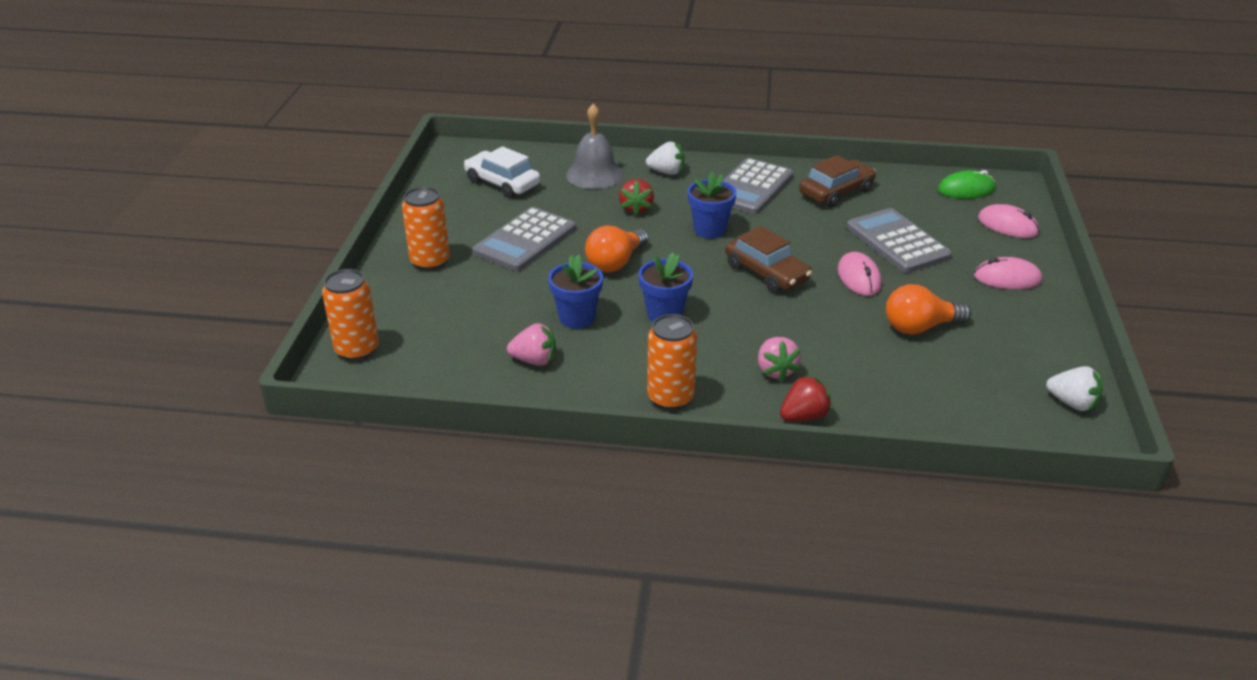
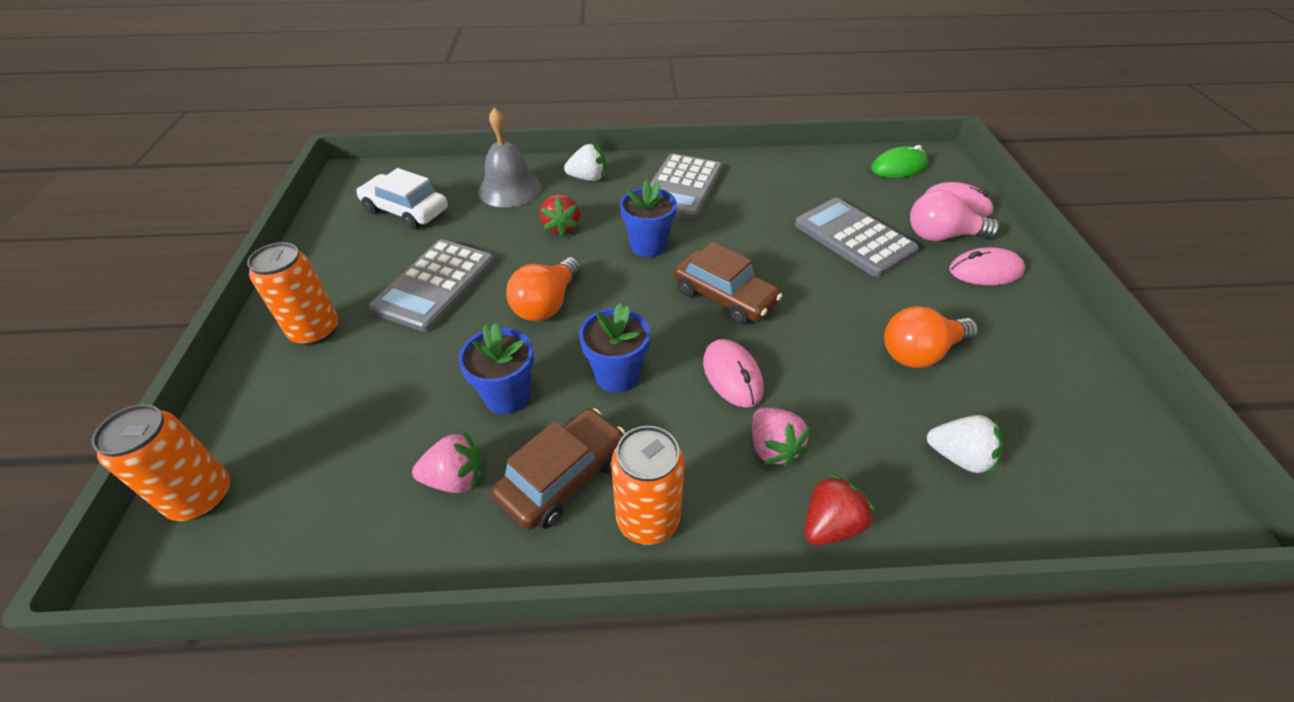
camera: 10 degrees left, 10 degrees up
(836, 192) = (771, 183): brown car -> brown car (563, 477)
(859, 277) = (829, 290): pink mouse -> pink mouse (732, 375)
(980, 248) = (942, 236): none -> pink light bulb
(1072, 403) = (1139, 446): white strawberry -> white strawberry (958, 457)

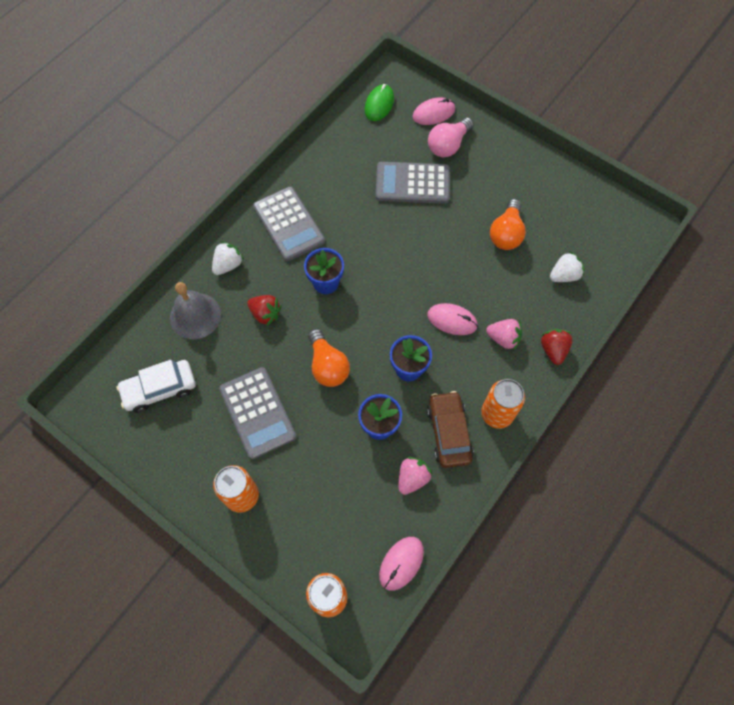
camera: 50 degrees left, 20 degrees up
(724, 296) = (399, 280): brown car -> none
(985, 271) = (486, 154): pink mouse -> pink mouse (401, 563)

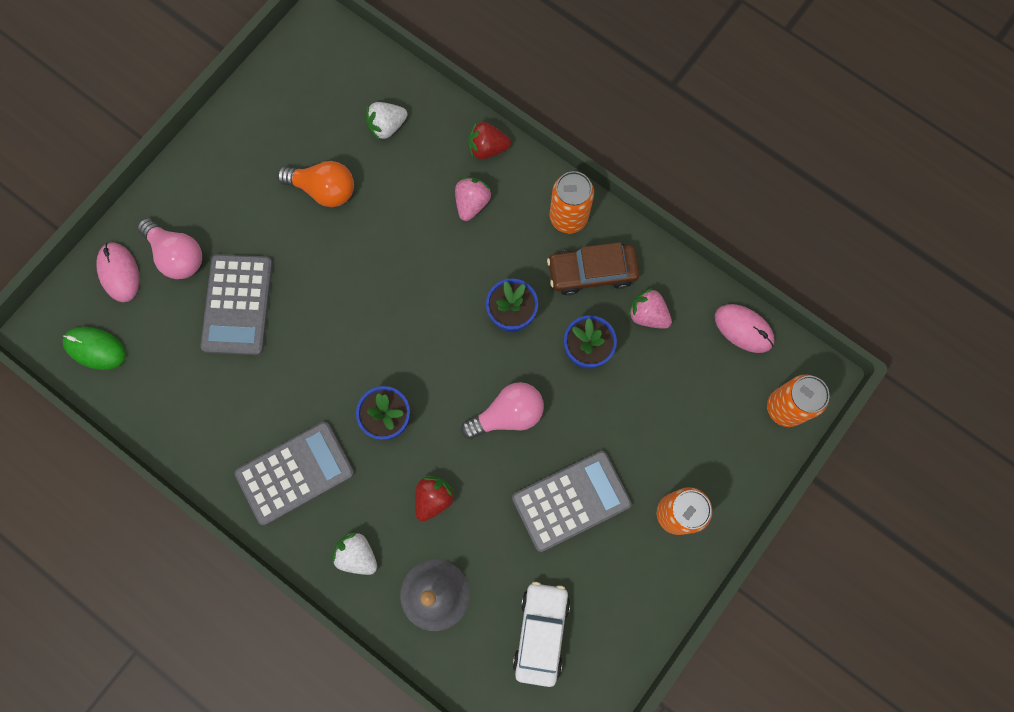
camera: 90 degrees left, 10 degrees up
(160, 389) = (541, 632): white car -> white car turned 150 degrees counterclockwise
(327, 366) = (507, 415): orange light bulb -> pink light bulb
(452, 320) = (446, 262): pink mouse -> none
(564, 275) = (387, 126): white strawberry -> white strawberry turned 90 degrees counterclockwise

